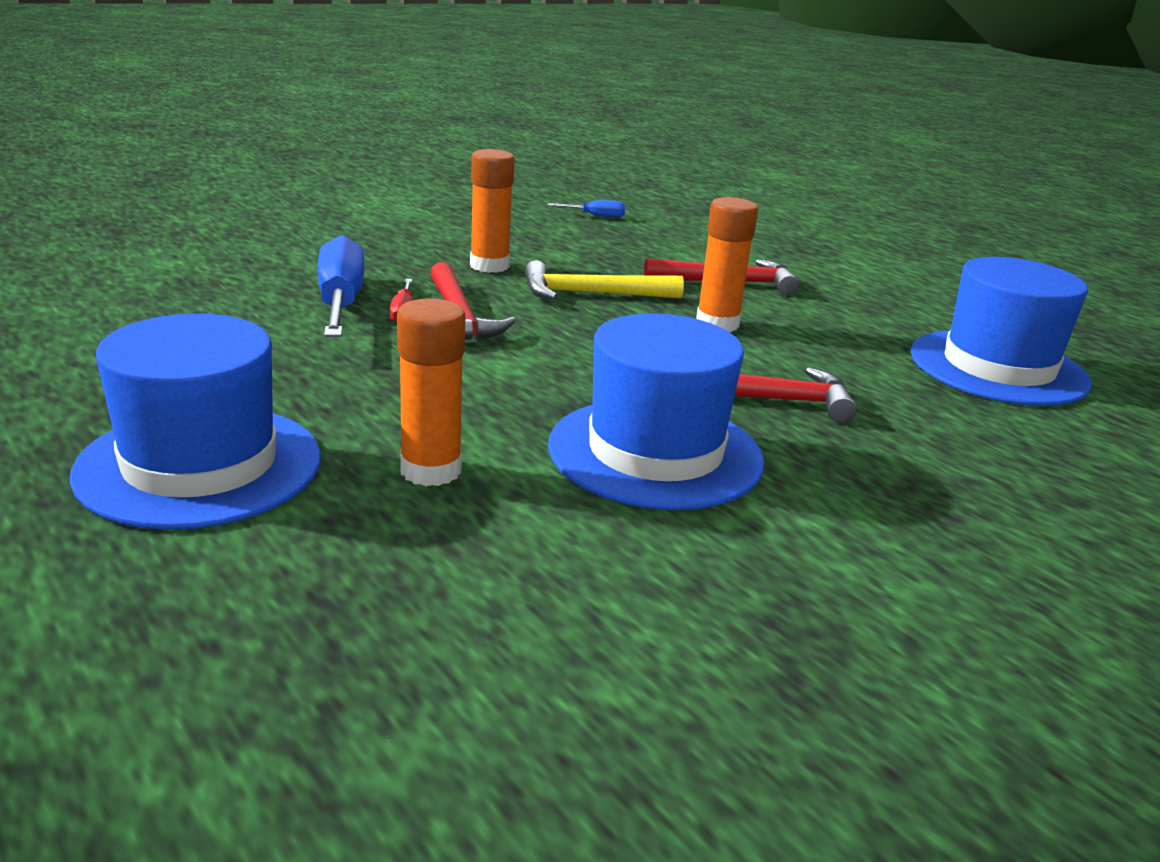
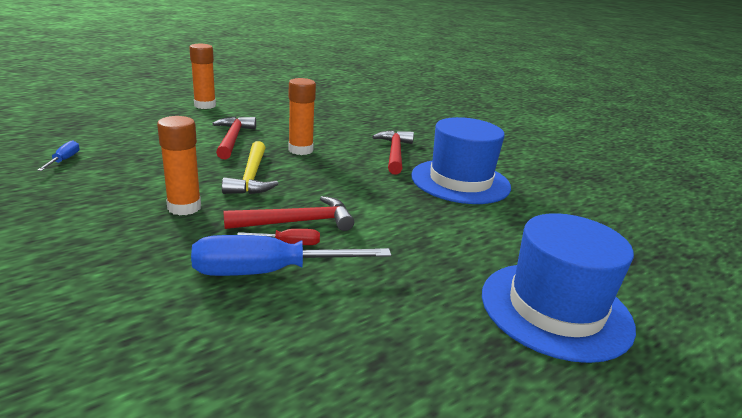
camera: 90 degrees left, 0 degrees up
(431, 470) = (511, 234): orange glue stick -> orange glue stick (205, 105)
(998, 368) = (344, 108): blue hat -> none

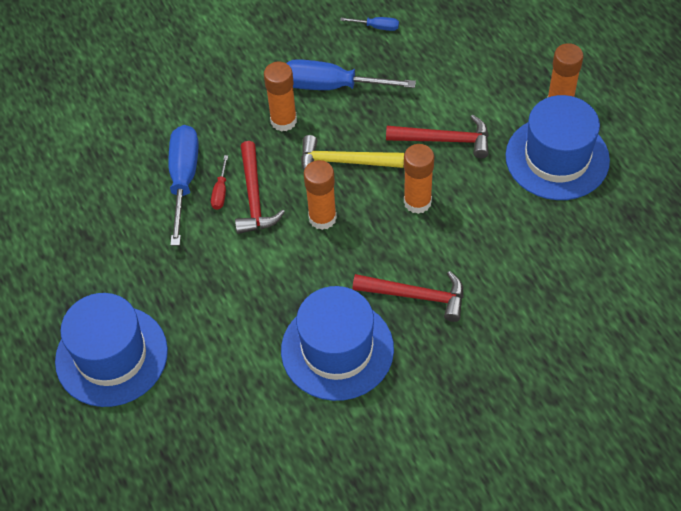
camera: 105 degrees right, 30 degrees up
(142, 182) = (332, 86): none -> blue screwdriver
(258, 109) = (557, 158): none -> blue hat
(322, 187) = (322, 218): none -> orange glue stick

